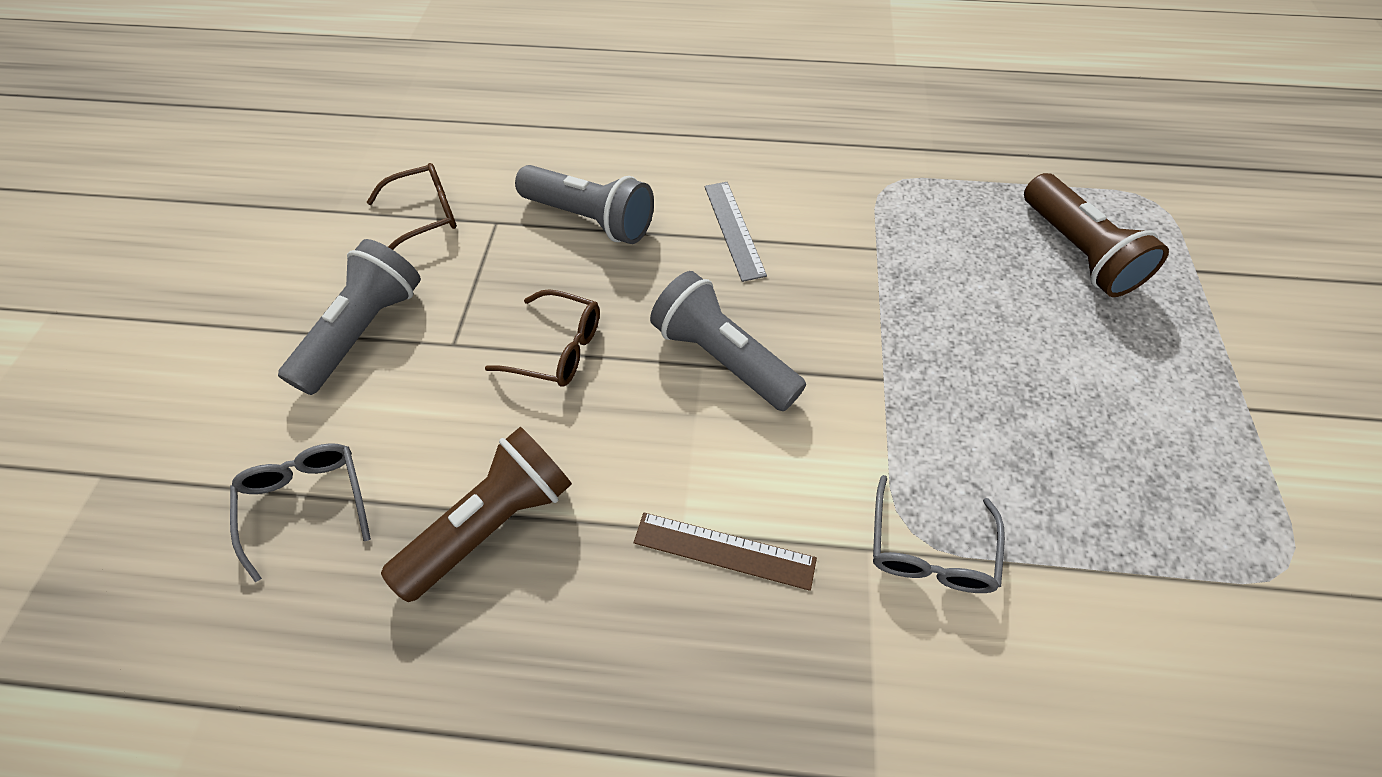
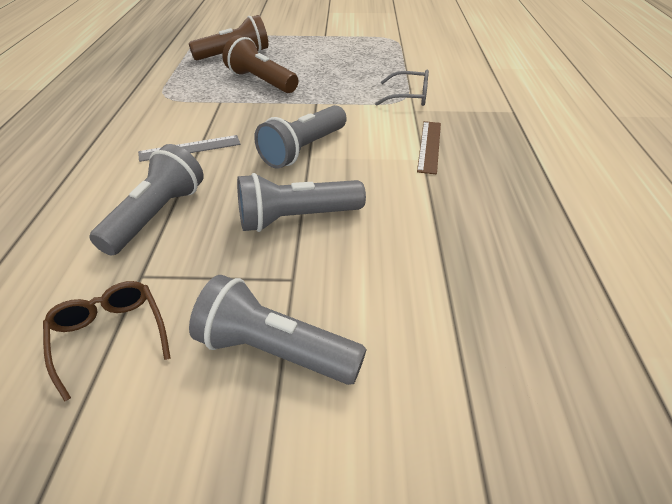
camera: 95 degrees left, 15 degrees down
(307, 503) = (465, 341): grey glasses -> none
(492, 523) = (444, 231): brown flashlight -> brown flashlight (261, 81)
(558, 348) = (296, 218): brown glasses -> grey flashlight

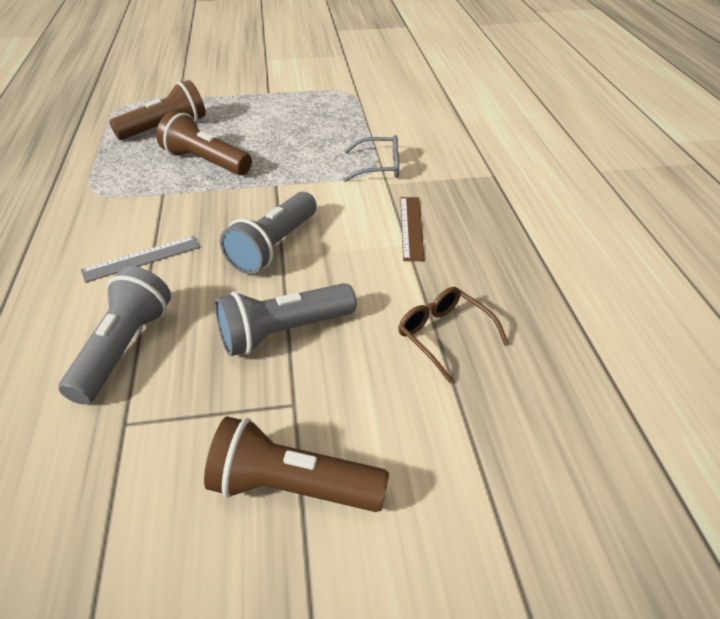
camera: 10 degrees left, 0 degrees up
(109, 337) = (108, 499): brown glasses -> brown glasses (444, 335)
(275, 351) = (292, 487): grey flashlight -> brown flashlight

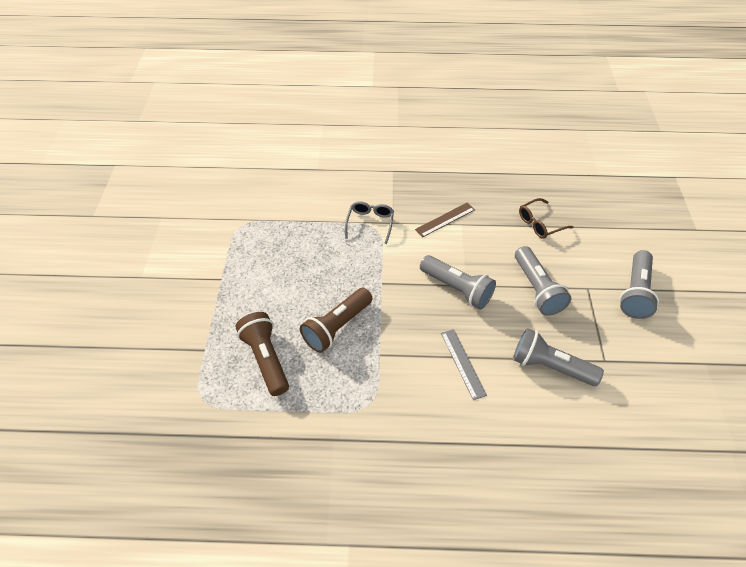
camera: 80 degrees left, 10 degrees up
(292, 487) = (635, 292): brown flashlight -> grey flashlight
(411, 227) = (445, 219): brown ruler -> brown ruler turned 45 degrees counterclockwise

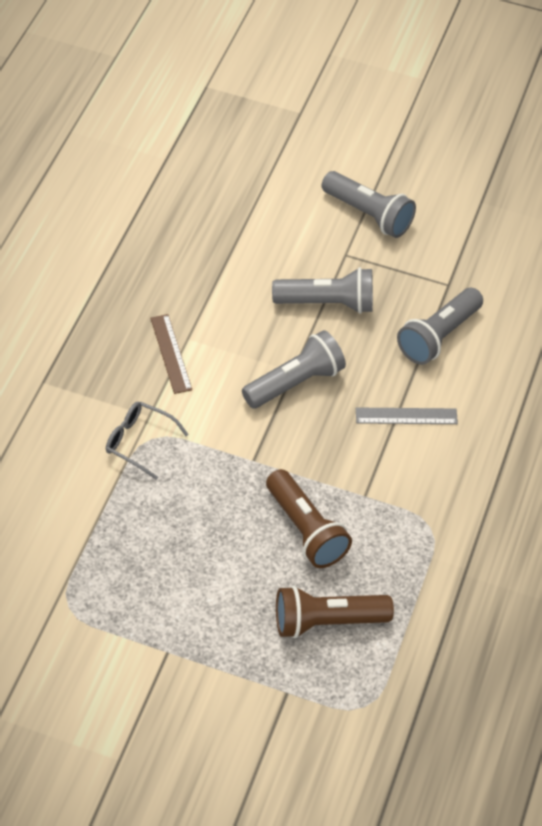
camera: 75 degrees left, 0 degrees up
(540, 223) = (224, 256): brown glasses -> none

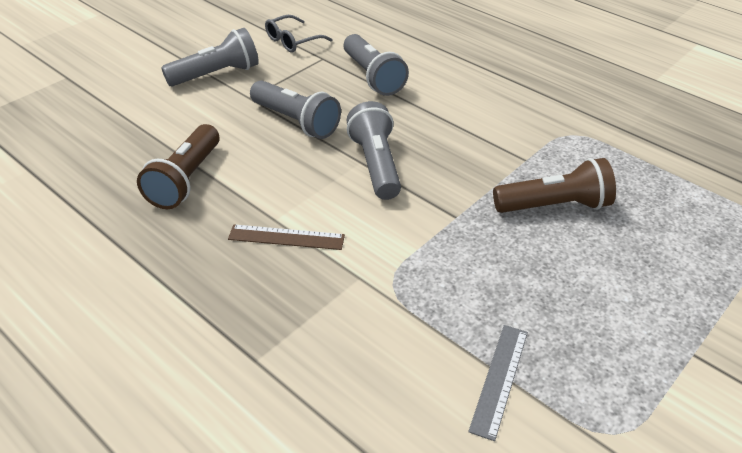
camera: 65 degrees left, 10 degrees down
(139, 442) = (392, 296): grey glasses -> grey glasses (292, 41)
(327, 303) = (296, 121): grey flashlight -> grey flashlight turned 105 degrees clockwise
(327, 621) = (667, 222): brown flashlight -> brown flashlight (186, 180)
(406, 416) = (448, 114): grey ruler -> grey ruler (499, 379)

